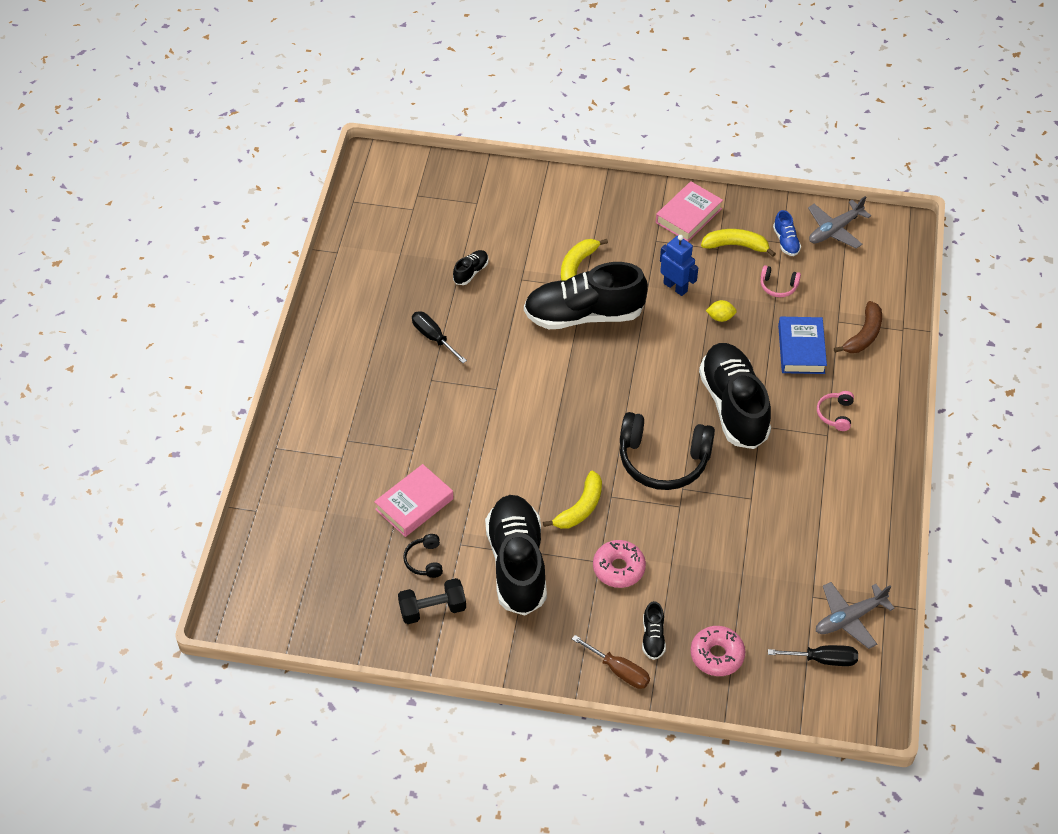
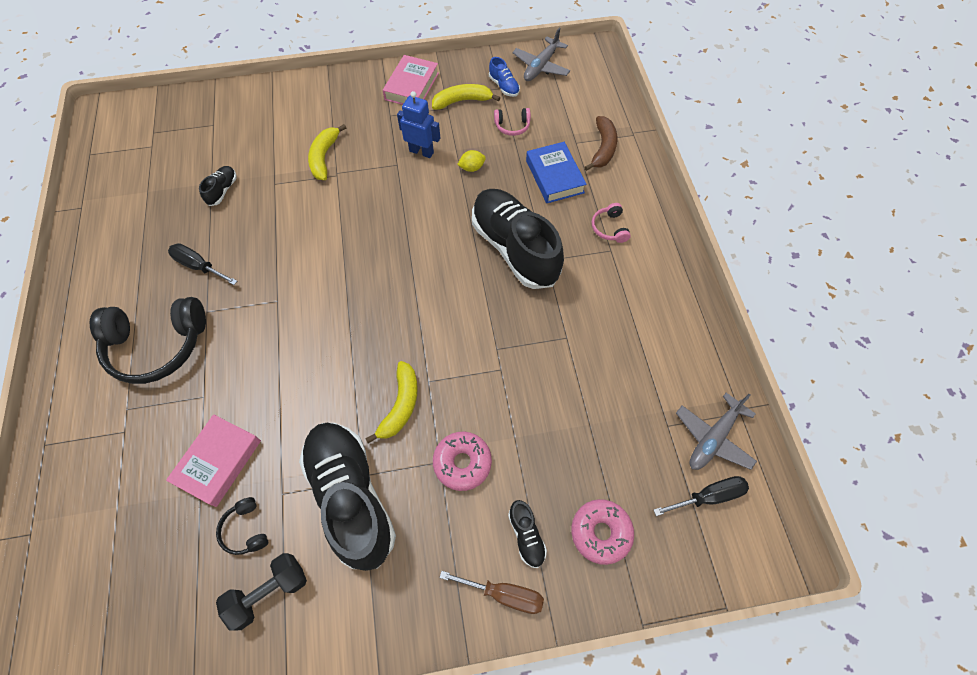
camera: 20 degrees left, 10 degrees up
(584, 315) = (344, 201): black shoe -> none
(663, 460) = (467, 325): black headphones -> black headphones (157, 345)

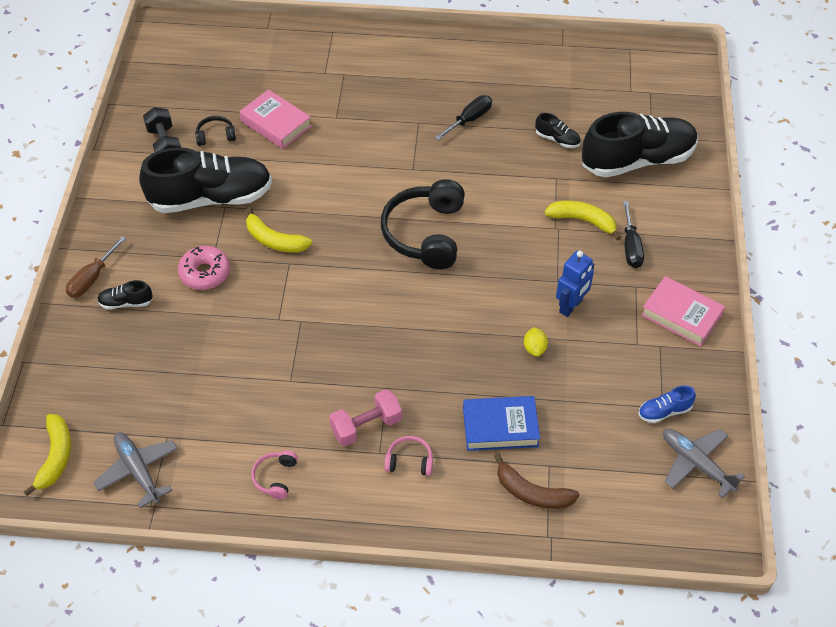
camera: 105 degrees right, 10 degrees down
(157, 345) = (395, 92): black headphones -> black headphones (425, 233)
(462, 101) = (646, 361): yellow banana -> yellow banana (56, 457)
(512, 126) = (592, 404): pink headphones -> pink headphones (275, 477)
(514, 248) = (411, 363): black shoe -> black shoe (637, 160)
(590, 265) = (366, 426): none -> pink dumbbell
(600, 532) = (103, 354): pink donut -> none
(708, 496) = (90, 446): black screwdriver -> black screwdriver (631, 247)

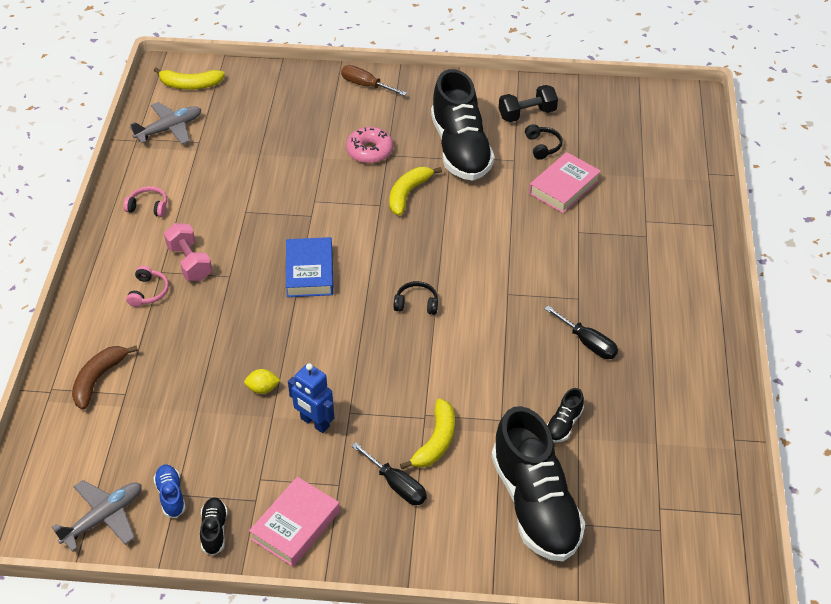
camera: 90 degrees right, 5 degrees down
(126, 303) = (338, 107): black shoe -> black shoe (214, 530)
(425, 233) = (416, 303): black headphones -> black headphones, size x0.45
(500, 427) = (173, 358): blue book -> blue book (309, 272)
(631, 247) = (396, 485): black screwdriver -> black screwdriver turned 135 degrees counterclockwise

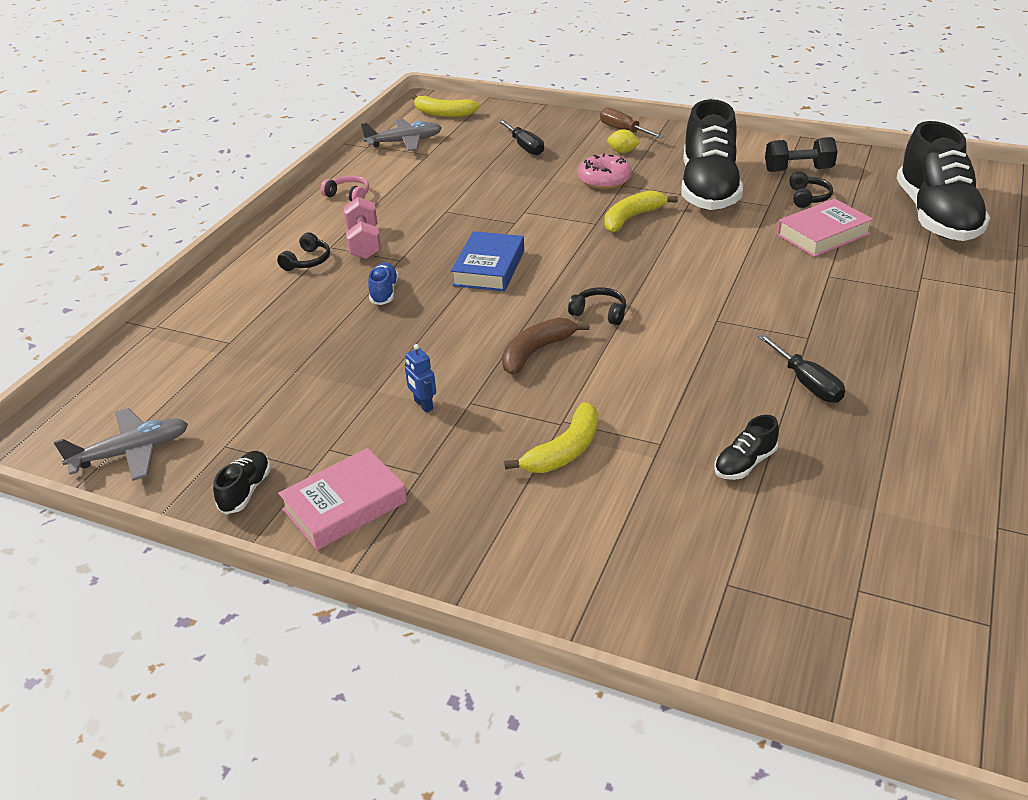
camera: 20 degrees right, 10 degrees down
(98, 379) = (210, 325): brown banana -> brown banana (536, 352)
(148, 292) = (307, 261): pink headphones -> black headphones
(171, 495) = (218, 445): blue shoe -> blue shoe (384, 292)
(262, 388) = (380, 362): yellow lemon -> yellow lemon (622, 152)
(314, 423) = (423, 405): blue robot -> blue robot, size x0.62
(396, 485) = (493, 488): black screwdriver -> black screwdriver (524, 147)
(535, 504) = (672, 547): black shoe -> black shoe (936, 216)

